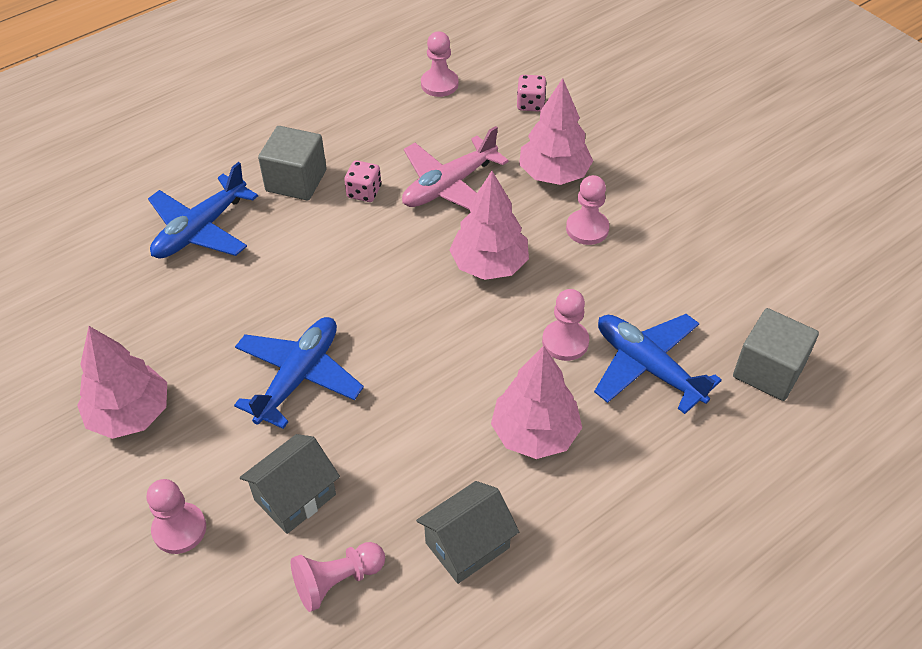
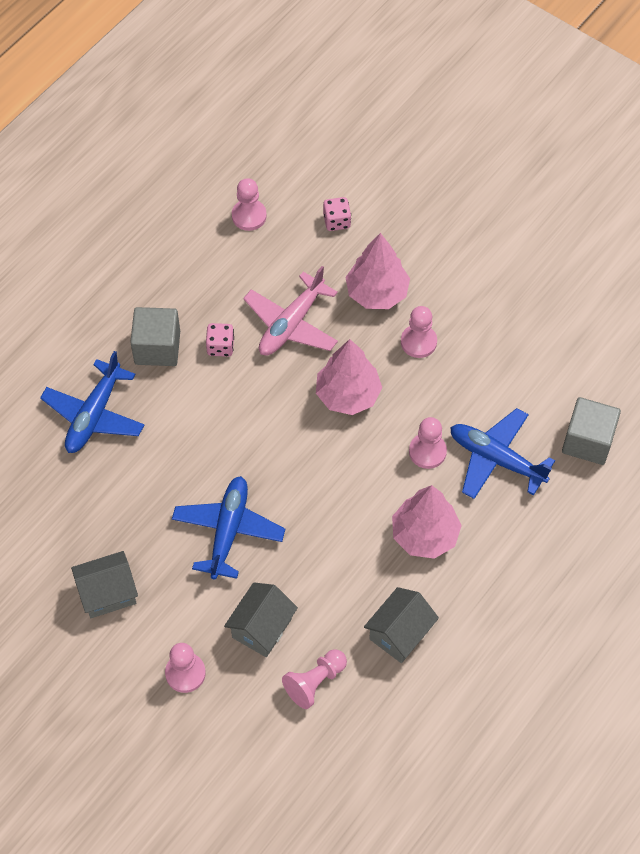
camera: 15 degrees left, 10 degrees up
(130, 414) = (108, 593): pink tree -> grey house

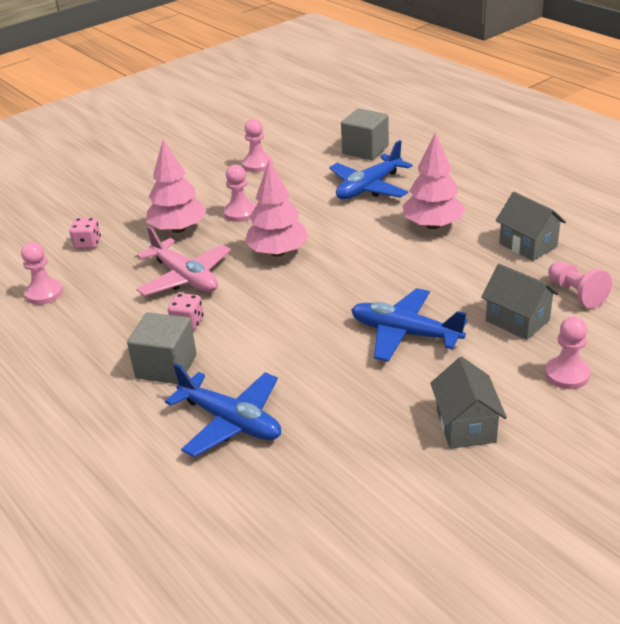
camera: 75 degrees left, 25 degrees down
(427, 451) = (351, 217): pink pawn -> pink pawn (257, 164)

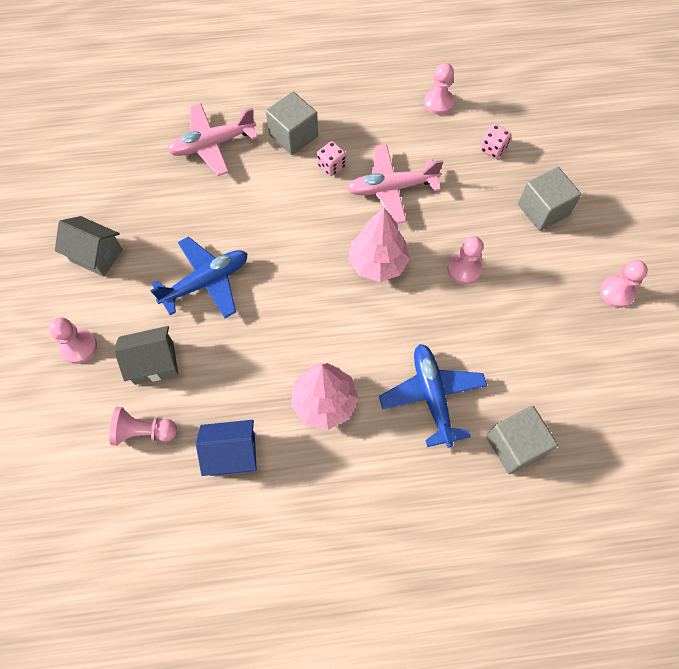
camera: 120 degrees right, 30 degrees up
(142, 200) = (543, 210): none -> grey cube
(178, 229) = (470, 214): pink tree -> none
(230, 422) = (212, 144): blue plane -> pink plane
(257, 164) = (551, 329): pink pawn -> pink pawn (616, 292)
(528, 245) = (232, 454): grey house -> blue house

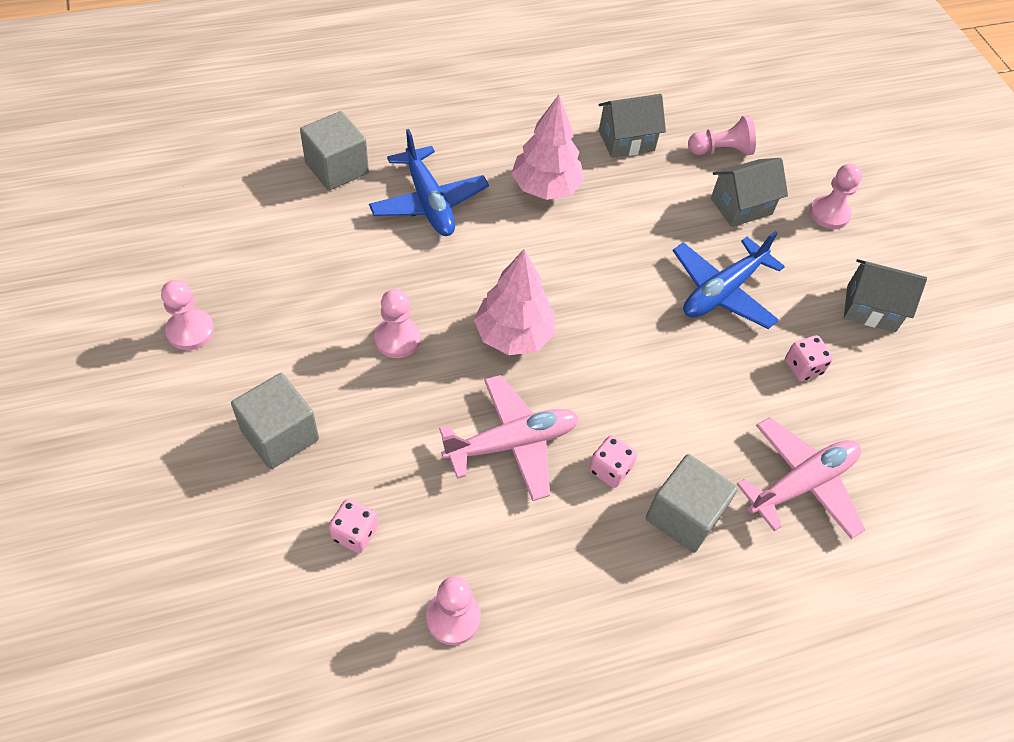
camera: 165 degrees right, 10 degrees down
(173, 216) = (803, 367): none -> pink dice
(232, 454) = (626, 141): blue house -> grey house

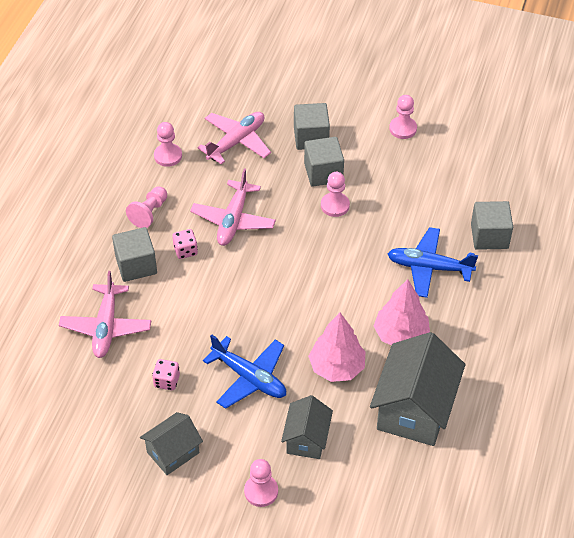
camera: 130 degrees right, 5 degrees down
(344, 383) = (323, 173): none -> grey cube
(355, 533) = (236, 142): pink dice -> pink plane
(513, 335) = (298, 256): pink tree -> pink tree (337, 367)
(626, 141) = (414, 409): grey house -> grey house, size x1.76
(721, 150) = (366, 465): pink pawn -> pink pawn (149, 213)
(722, 291) = (249, 378): blue plane -> blue plane turned 135 degrees clockwise

